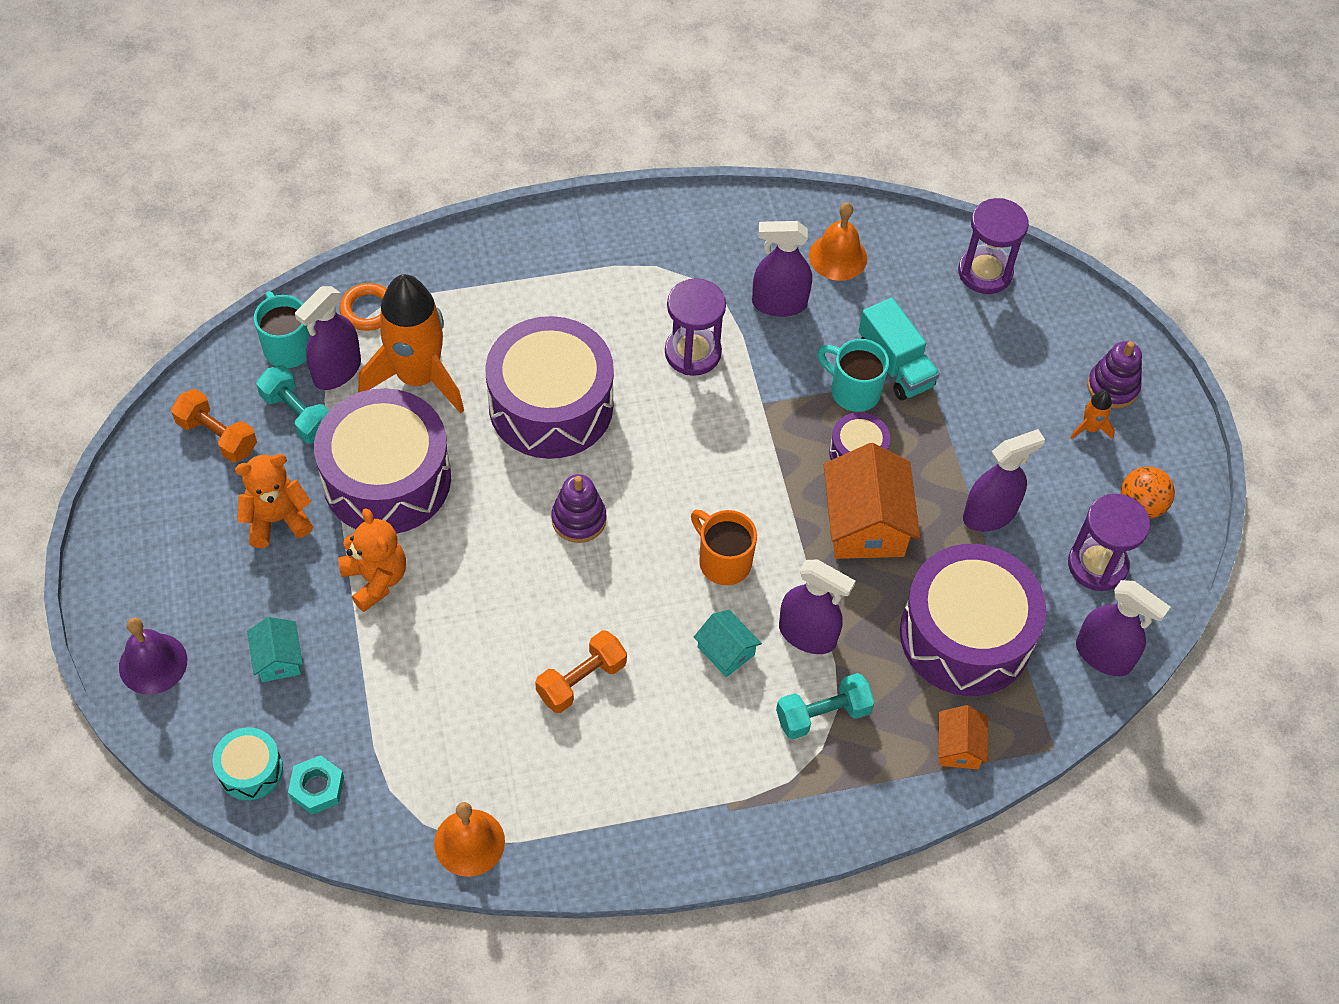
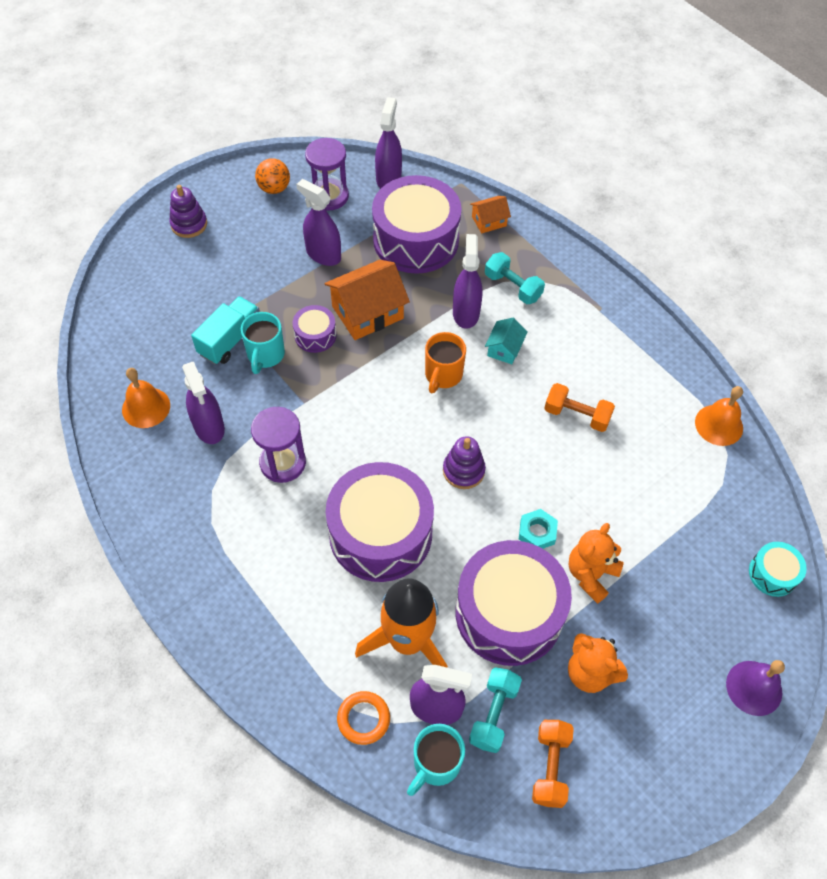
camera: 115 degrees left, 0 degrees up
(278, 659) = (690, 604): turquoise house -> none
(317, 788) = (752, 527): turquoise nut -> turquoise nut (537, 532)
(985, 272) = (120, 317): purple hourglass -> none
(1090, 428) = (228, 226): orange rocket -> none

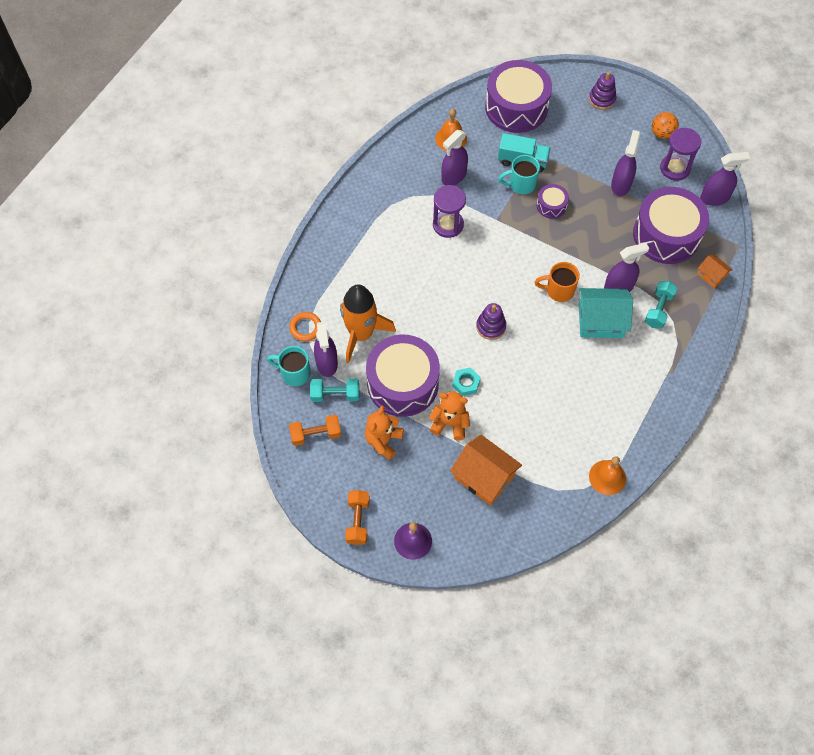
camera: 70 degrees right, 5 degrees up
(367, 312) = (586, 228): orange house -> orange house (484, 477)
(380, 533) = (424, 295): purple drum -> purple drum (516, 107)
(504, 349) = (600, 321): turquoise house -> turquoise house, size x1.89
(577, 415) = (568, 382): orange dumbbell -> orange dumbbell (358, 521)
(773, 574) = (501, 537): turquoise drum -> none

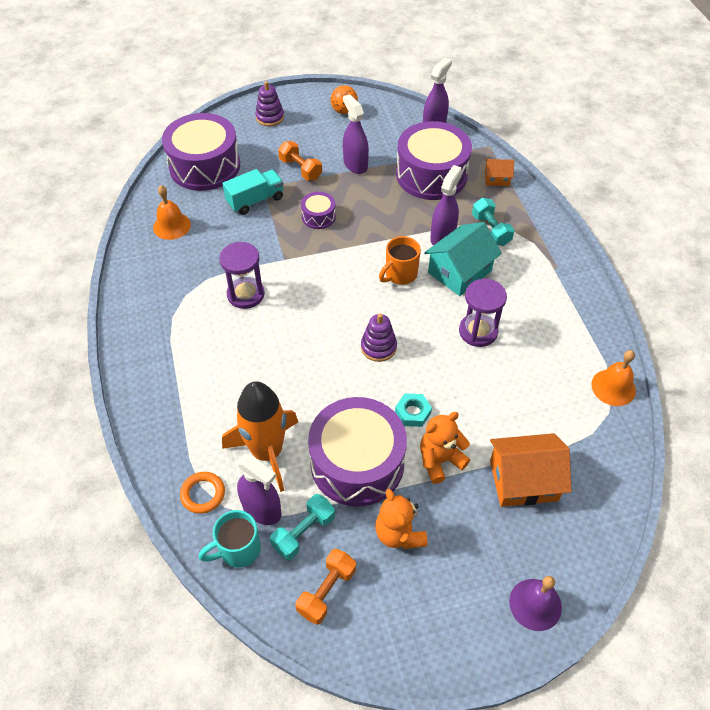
camera: 45 degrees left, 10 degrees down
(358, 521) = (464, 639): orange dumbbell -> orange dumbbell (300, 169)
(453, 176) = (207, 253): purple spray bottle -> none
(521, 184) = (274, 218): turquoise mug -> none
(675, 168) = (381, 127): purple hourglass -> purple hourglass (478, 331)

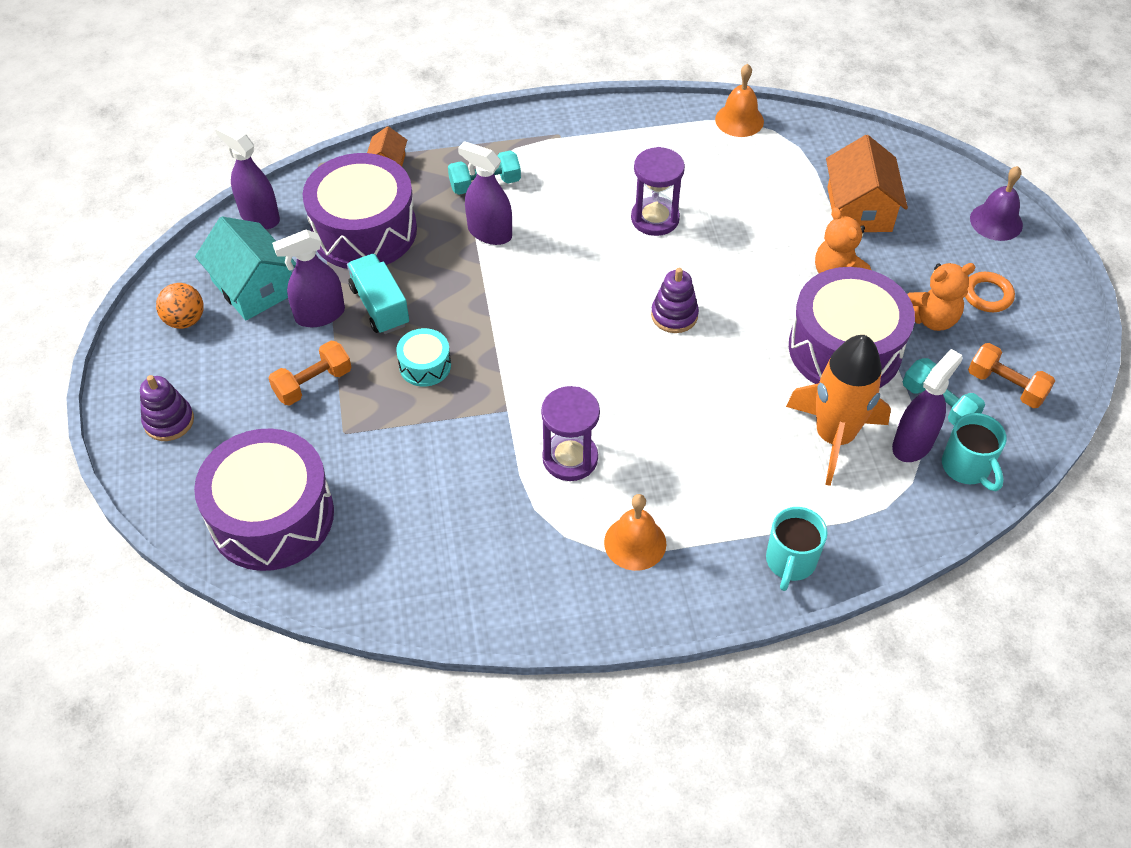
camera: 85 degrees left, 0 degrees up
(157, 421) = (790, 562): none -> turquoise mug
(172, 226) = (409, 560): orange bell -> orange bell (635, 543)
(203, 494) = (897, 505): orange ring -> orange ring (987, 295)
(255, 200) = (373, 444): turquoise truck -> turquoise truck (380, 306)
(318, 216) = (425, 365): purple drum -> turquoise drum
(400, 274) = (552, 283): orange mug -> none
(413, 412) = (773, 291): turquoise nut -> none
(459, 271) = (555, 223): turquoise house -> turquoise house (254, 287)

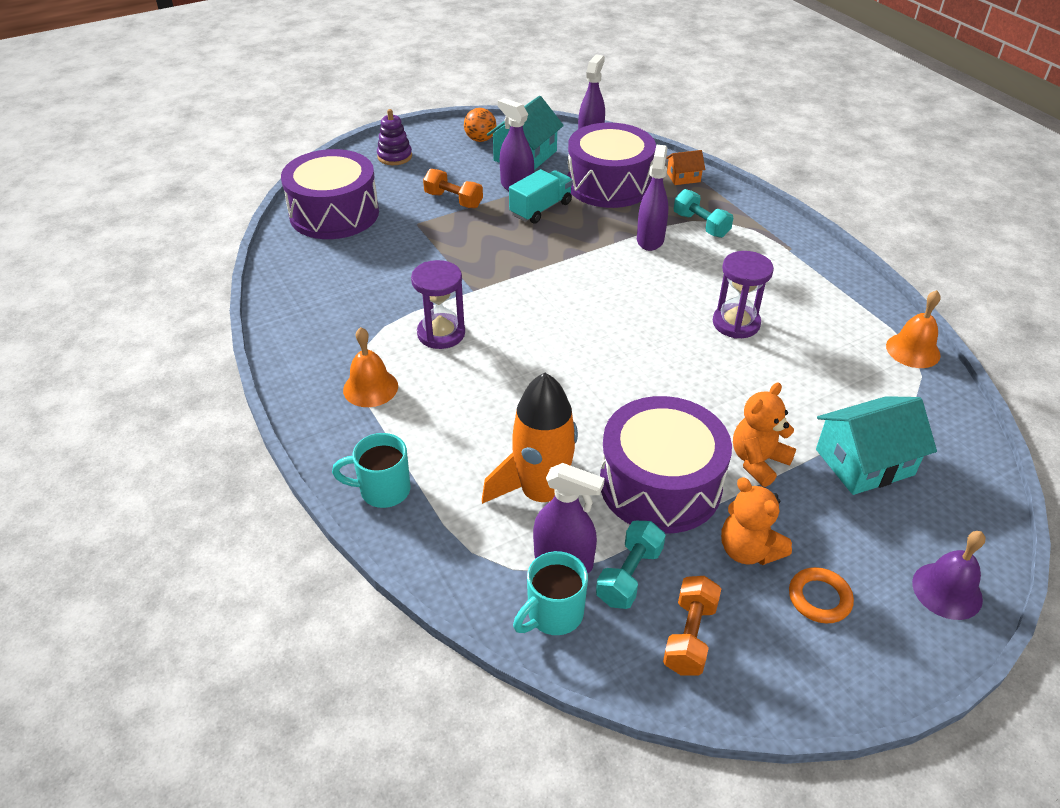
camera: 70 degrees right, 10 degrees down
(425, 365) = (496, 242): turquoise drum -> none
(674, 315) = (628, 359): purple stacking toy -> none
(859, 209) = (864, 462): orange house -> turquoise house

